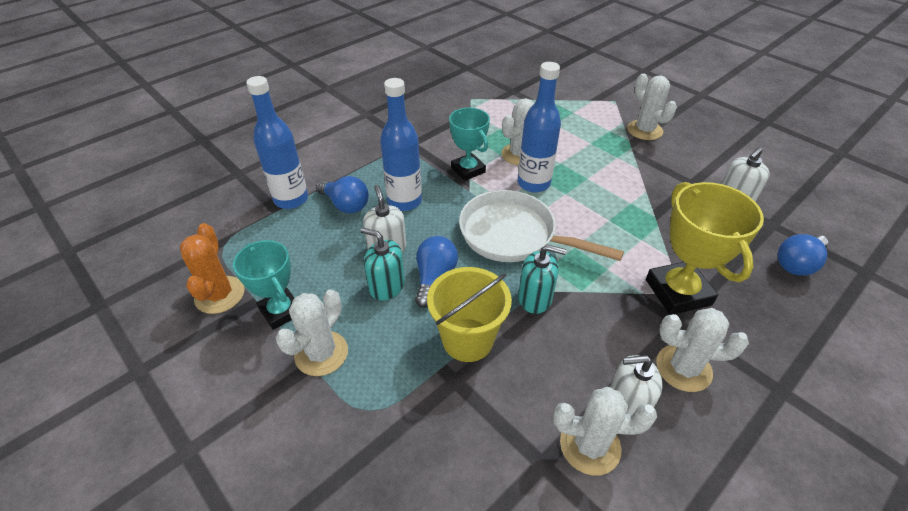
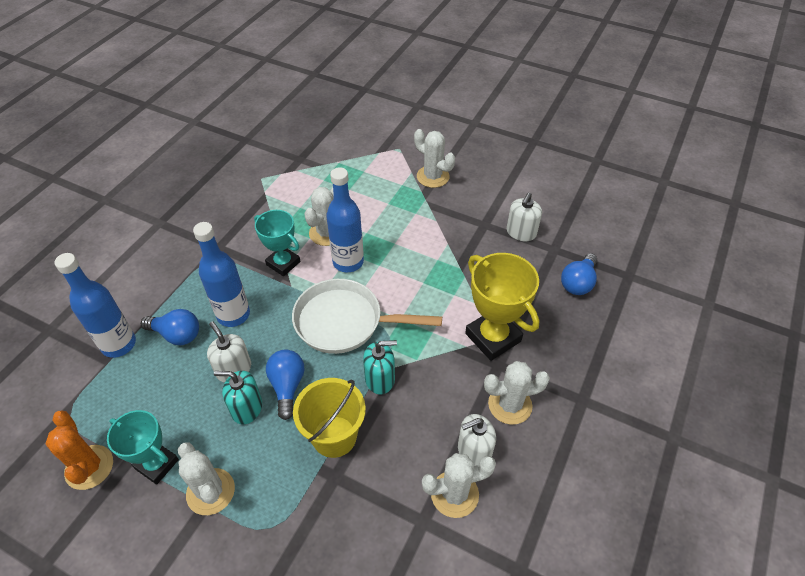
camera: 20 degrees left, 5 degrees up
(321, 353) = (210, 491): white cactus -> white cactus turned 45 degrees counterclockwise

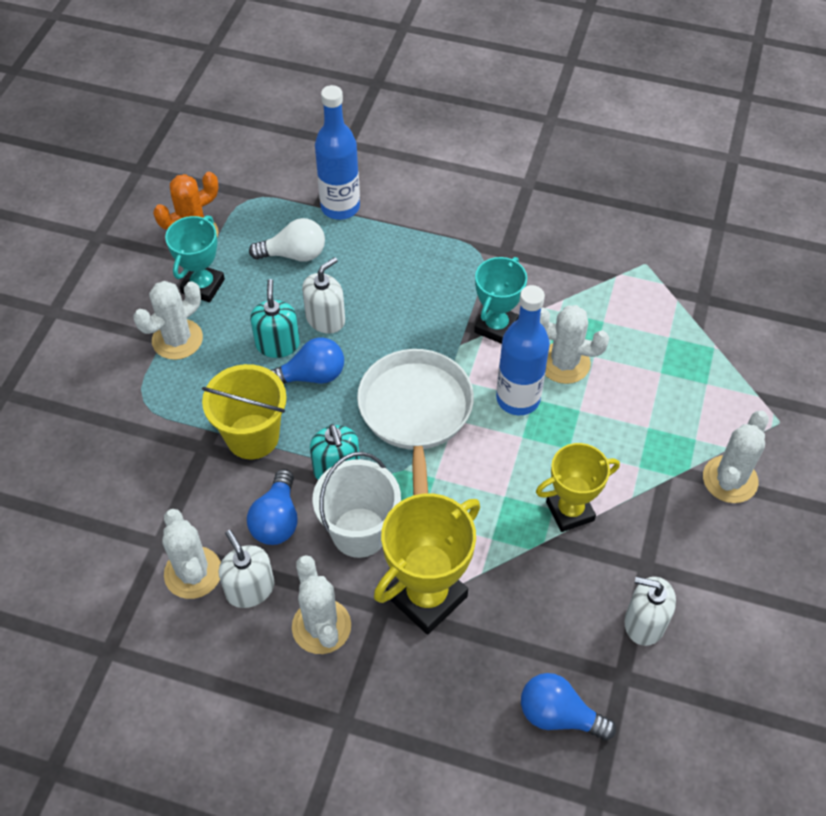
camera: 80 degrees right, 5 degrees up
(154, 385) = (294, 254): none -> white light bulb
(177, 335) = (363, 253): blue light bulb -> blue light bulb (277, 520)
(233, 315) = (402, 297): blue bottle -> none
(436, 371) = (359, 532): none -> white bucket
(441, 251) = (570, 511): none -> yellow trophy

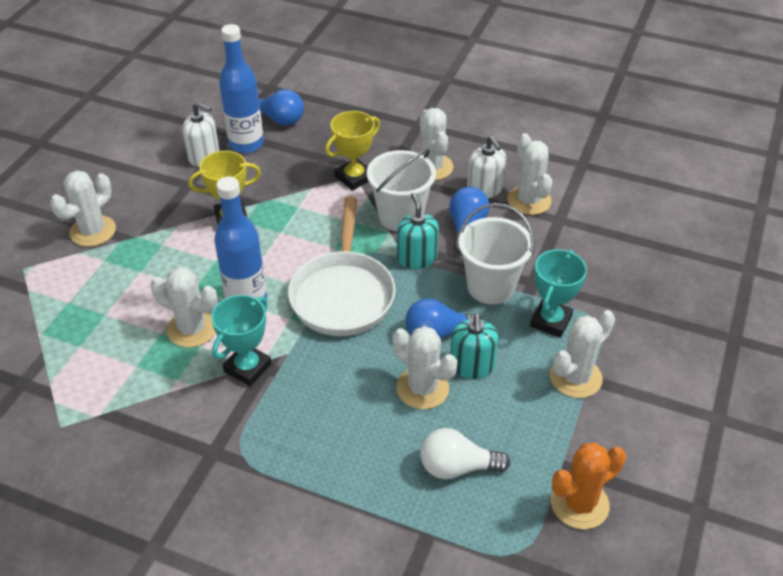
camera: 175 degrees left, 10 degrees down
(203, 286) = (558, 435): turquoise trophy -> turquoise trophy (550, 321)
(252, 436) = (491, 287): yellow bucket -> white bucket
(325, 319) = (422, 388): white soap dispenser -> white cactus
(340, 207) = (399, 530): blue bottle -> blue bottle (246, 144)
(427, 597) = (354, 178): yellow trophy -> yellow trophy, size x0.67

